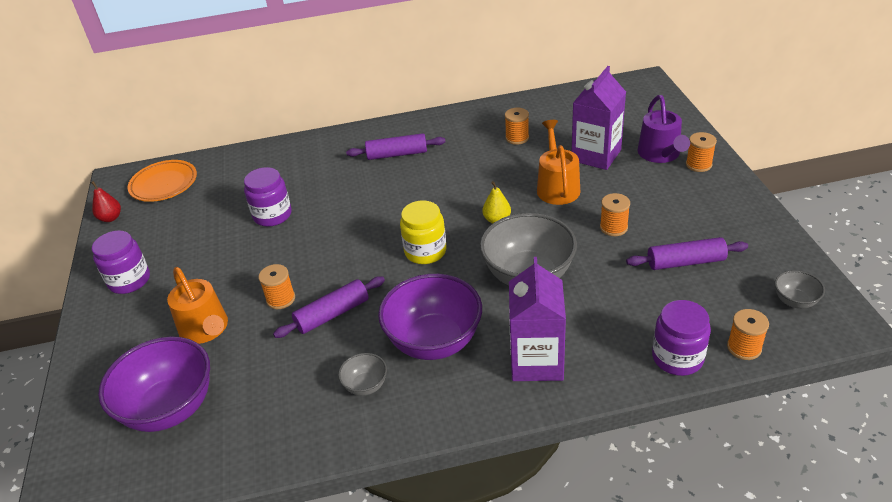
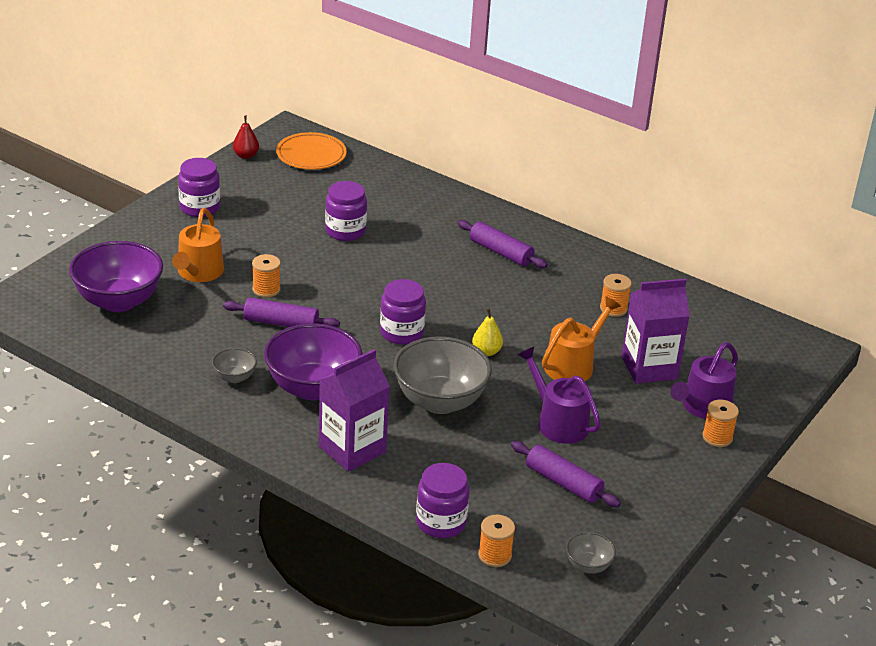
camera: 40 degrees right, 5 degrees down
(425, 251) = (401, 333): yellow jar -> purple jar
(613, 227) = (558, 422): orange spool -> purple watering can

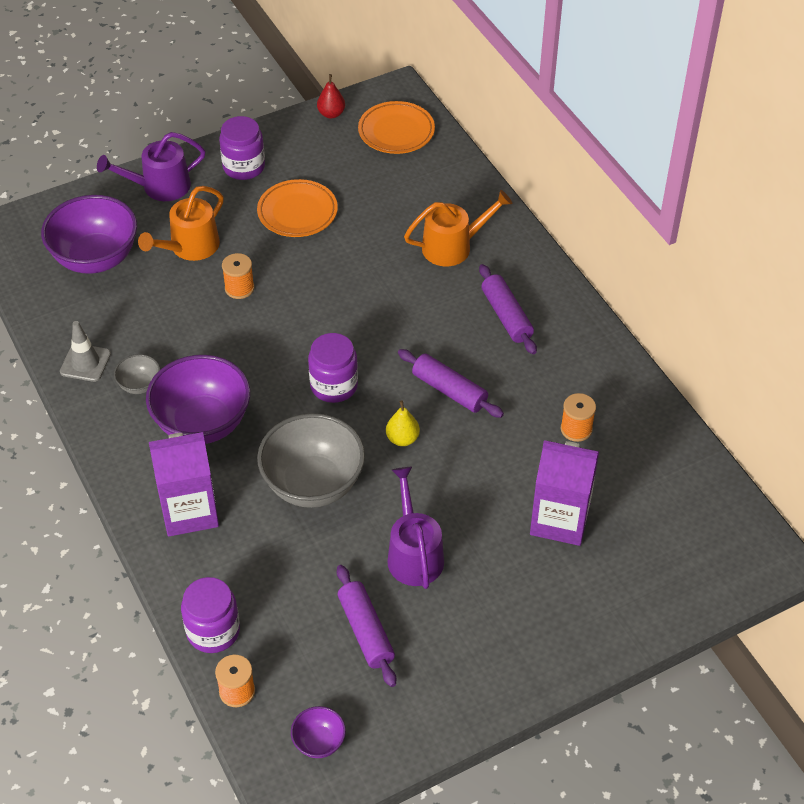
camera: 30 degrees right, 15 degrees up
(172, 375) = (85, 363): none -> grey traffic cone
(273, 227) = (297, 212): none -> orange plate
(281, 323) = (225, 334): purple rolling pin -> purple rolling pin (449, 390)
(345, 231) = (365, 239): purple jar -> none
(573, 365) = (480, 487): orange watering can -> orange watering can (453, 247)
(588, 566) = (319, 742): grey bowl -> purple bowl
(703, 407) = (582, 591): purple watering can -> purple watering can (160, 186)
(717, 437) = (569, 637): orange spool -> none

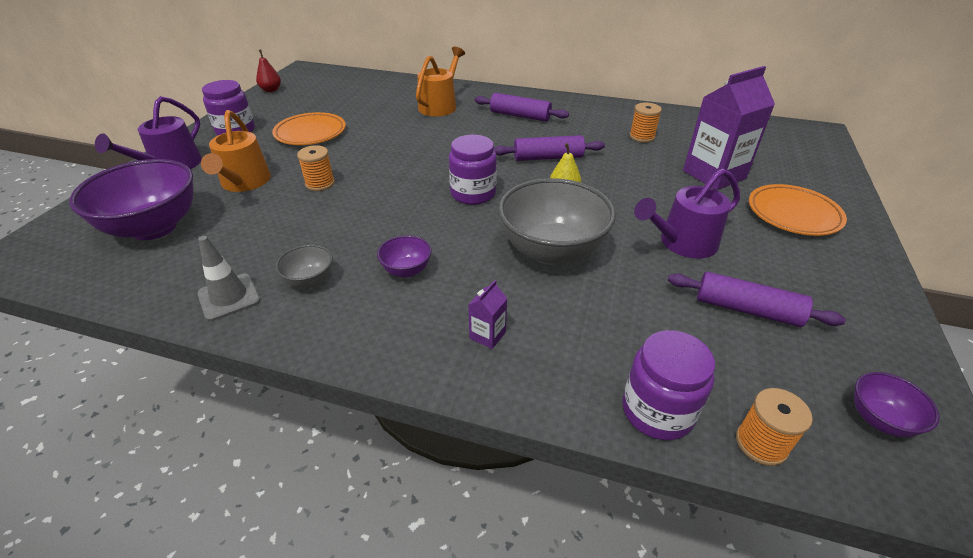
camera: 45 degrees left, 10 degrees down
(189, 511) = (487, 335): purple carton -> purple carton, size x0.43
(202, 423) = (406, 270): purple bowl -> purple bowl, size x0.46
(396, 131) = (328, 82): orange plate -> orange plate (793, 214)
(414, 554) = (683, 243): purple watering can -> purple watering can turned 60 degrees counterclockwise

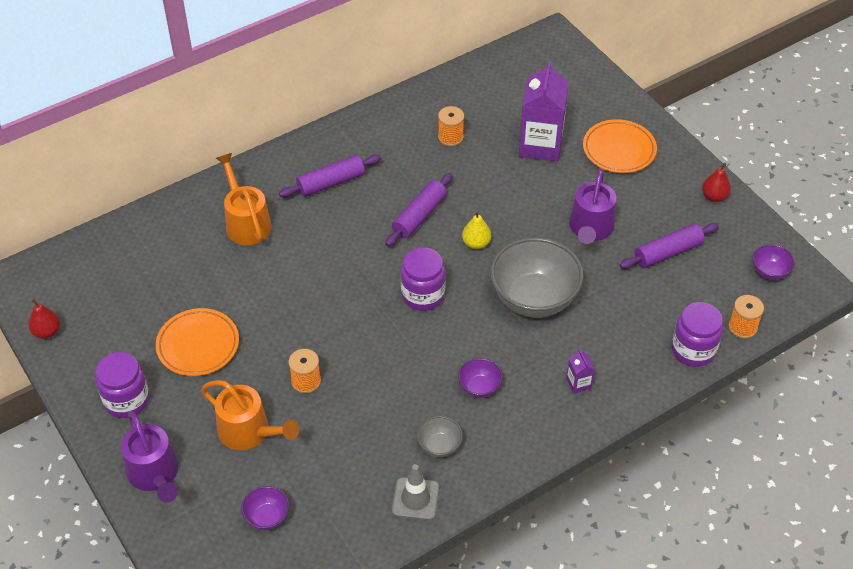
camera: 50 degrees left, 10 degrees up
(154, 227) = (267, 517): purple bowl -> purple bowl, size x0.46
(874, 304) = (714, 196): none -> red pear

